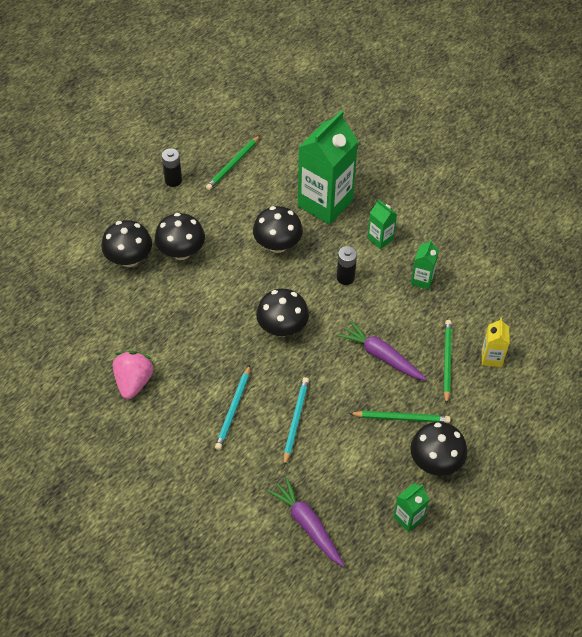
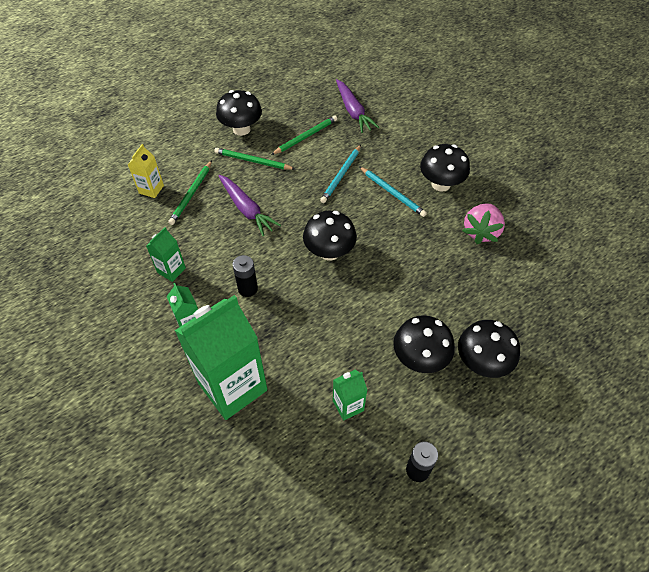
camera: 165 degrees left, 0 degrees up
(233, 164) = (331, 478): green pencil -> green pencil (306, 136)
(233, 409) = (392, 193): turquoise pencil -> turquoise pencil turned 105 degrees clockwise
(277, 245) = (307, 343): black mushroom -> black mushroom (441, 184)
(408, 518) = (279, 103): green carton -> green carton (348, 405)

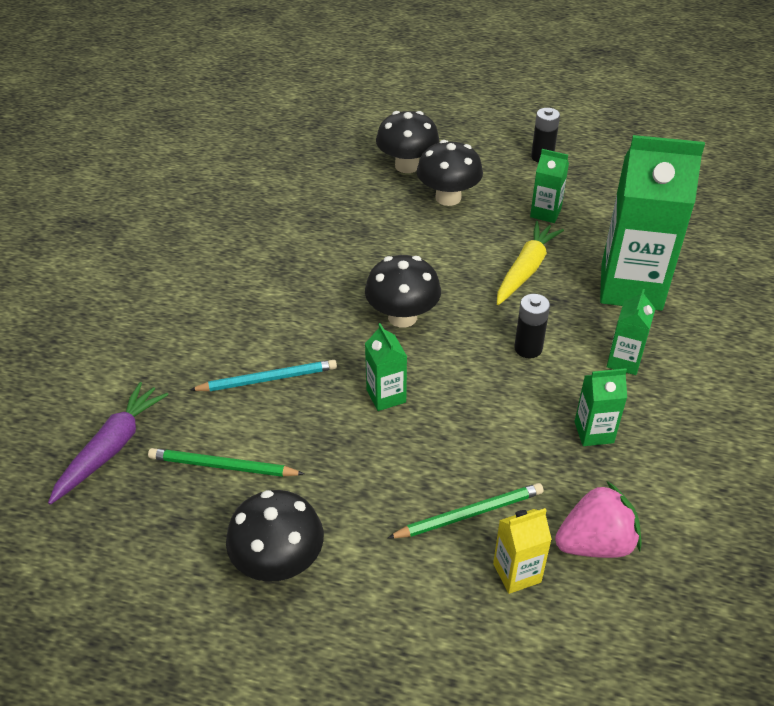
camera: 130 degrees left, 10 degrees down
(246, 209) = (426, 432): purple carrot -> none
(252, 161) = (334, 492): green pencil -> none
(283, 209) = (386, 396): none -> green carton
(306, 342) = (526, 269): none -> yellow carrot
(392, 193) = (253, 317): turquoise pencil -> none
(441, 184) = (196, 286): black mushroom -> none
(481, 232) = (246, 226): pink strawberry -> pink strawberry (595, 543)

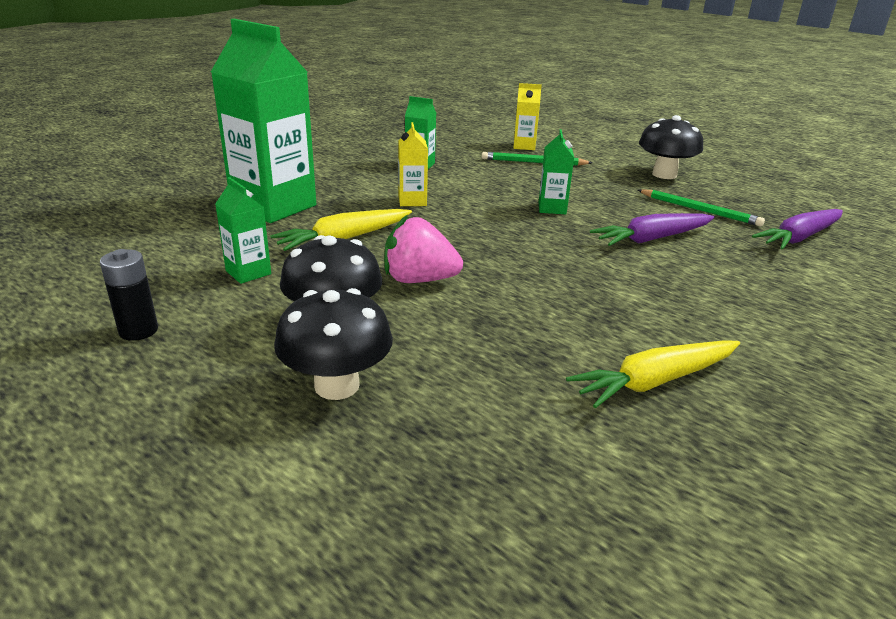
camera: 155 degrees left, 15 degrees down
(241, 224) = (654, 381): none -> yellow carrot
(268, 379) = (652, 239): turquoise pencil -> purple carrot
(402, 317) = (500, 241): black mushroom -> none
(528, 348) = (412, 201): black battery -> yellow carton
(595, 543) = (471, 143): pink strawberry -> pink strawberry (419, 280)
(624, 361) = (351, 180): green carton -> none

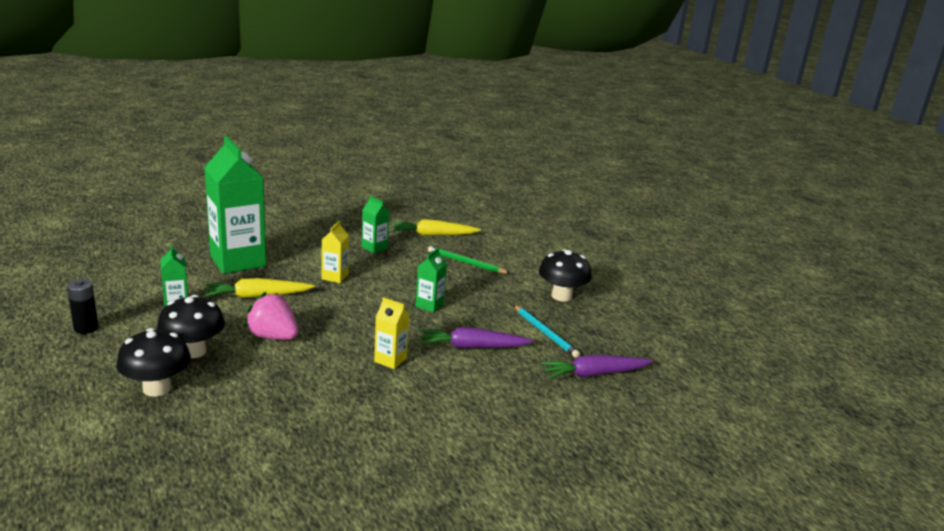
camera: 20 degrees right, 5 degrees down
(524, 146) = (478, 246): yellow carton -> yellow carton (390, 360)
(654, 381) = (339, 439): yellow carrot -> yellow carrot (433, 235)
(700, 210) = (545, 333): green pencil -> turquoise pencil

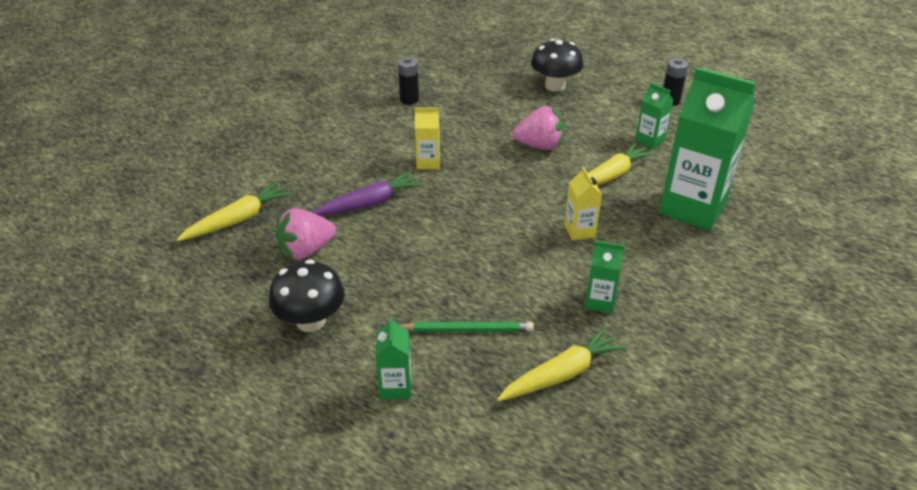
camera: 155 degrees right, 15 degrees up
(193, 351) = (575, 114): black mushroom -> none
(336, 437) = (409, 99): none -> black battery
(429, 305) = (449, 236): green carton -> green carton (395, 387)
(545, 333) = (306, 250): turquoise pencil -> pink strawberry
(594, 374) = (238, 219): purple carrot -> yellow carrot

